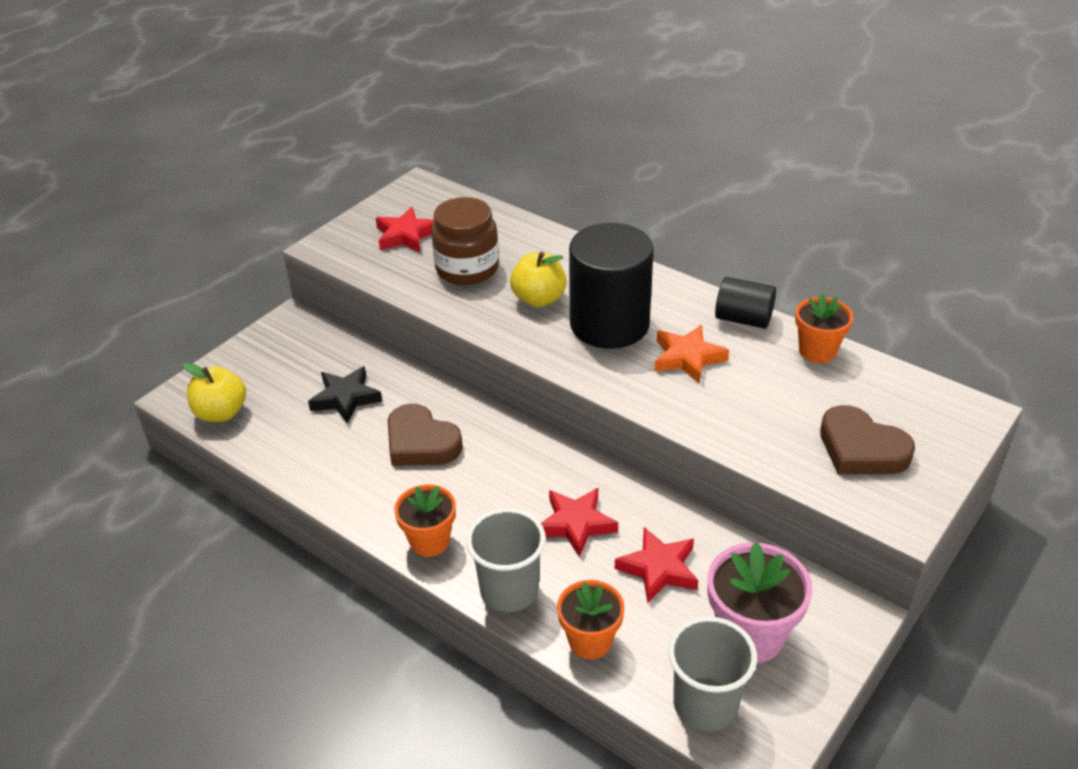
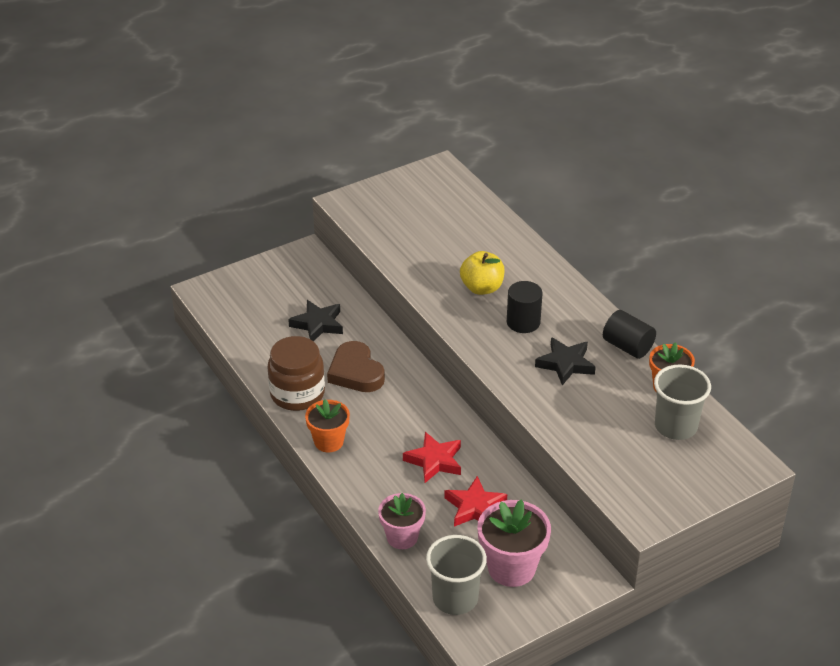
camera: 20 degrees right, 0 degrees up
(221, 413) = (227, 310): yellow apple -> none
(406, 235) = (409, 208): red star -> none
(467, 268) = (441, 249): brown jar -> brown jar (297, 394)
(509, 590) = (365, 490): grey cup -> grey cup (675, 426)
(590, 641) = (402, 537): orange flower pot -> pink flower pot
(609, 324) = (523, 322): black cylinder -> black cylinder, size x0.53
(687, 358) = (565, 364): orange star -> black star
(861, 449) = (649, 465): brown heart -> none

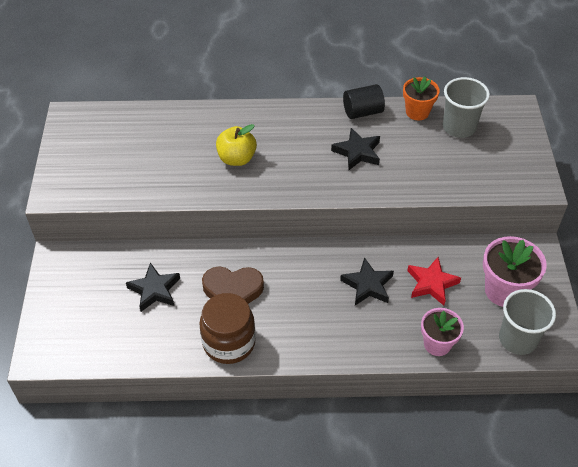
camera: 60 degrees left, 10 degrees up
(329, 442) = (301, 345): orange flower pot -> none
(434, 461) = (368, 285): red star -> black star
(523, 322) = (294, 153): black cylinder -> none

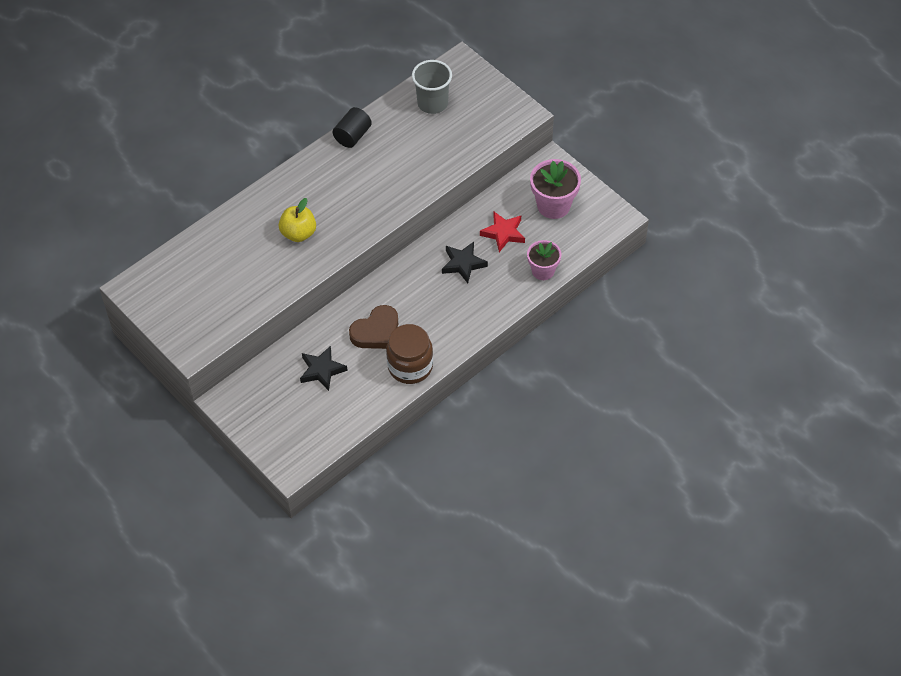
camera: 40 degrees left, 5 degrees up
(357, 152) = (380, 170): black star -> none
(417, 112) = (392, 110): orange flower pot -> none
(517, 339) = (589, 232): grey cup -> none

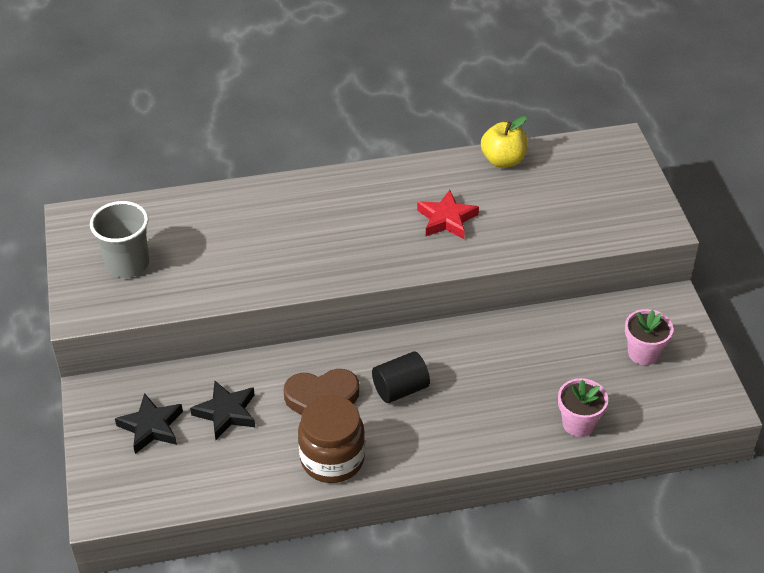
camera: 30 degrees right, 10 degrees down
(298, 233) = (298, 242): yellow apple -> yellow apple (503, 160)
(352, 136) = (437, 168): black cylinder -> black cylinder (400, 389)
(432, 103) = (556, 171): grey cup -> grey cup (127, 264)
(463, 264) = (483, 370): black star -> black star (151, 427)
(503, 233) = (557, 357): red star -> red star (447, 219)
(553, 205) = (643, 353): pink flower pot -> pink flower pot, size x0.66

